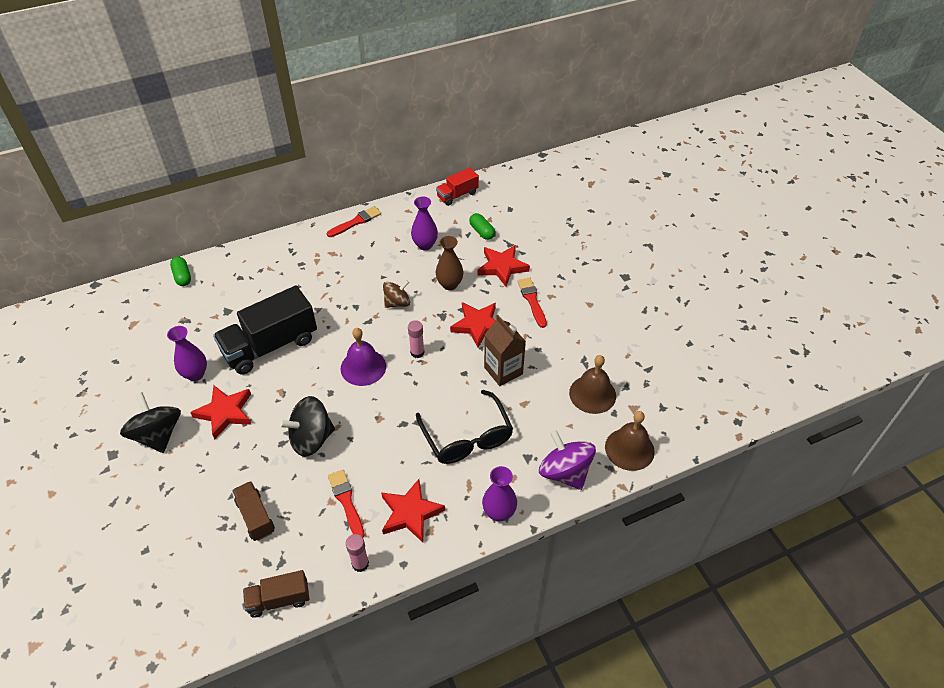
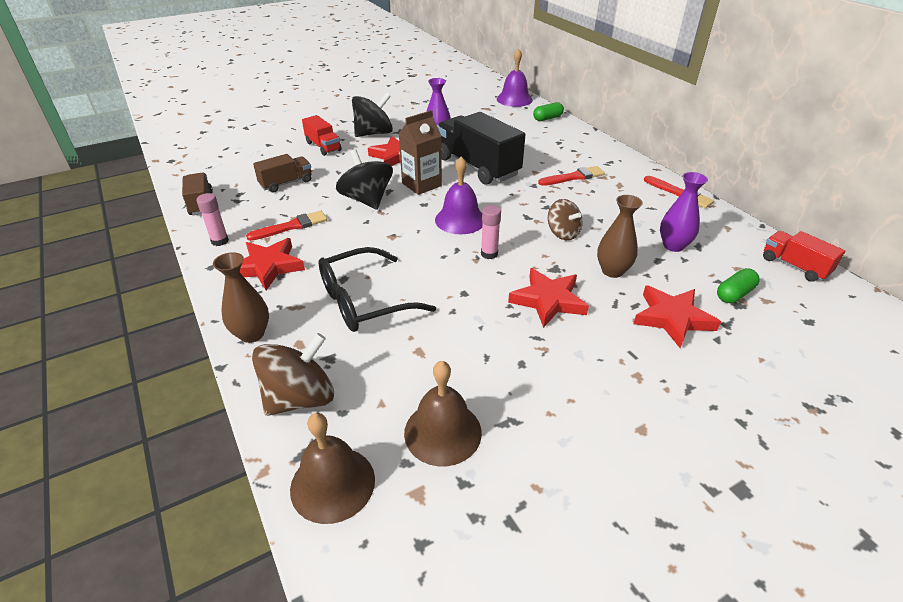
camera: 85 degrees right, 10 degrees down
(119, 296) = (514, 99): none -> purple bell
(175, 486) = (323, 146): none -> red truck
(499, 512) = (252, 334): purple vase -> brown vase
(503, 370) = (473, 328): brown carton -> brown carton (421, 184)
(532, 300) = (618, 353): red brush -> red brush (574, 177)
(565, 472) = (300, 398): purple spinning top -> brown spinning top

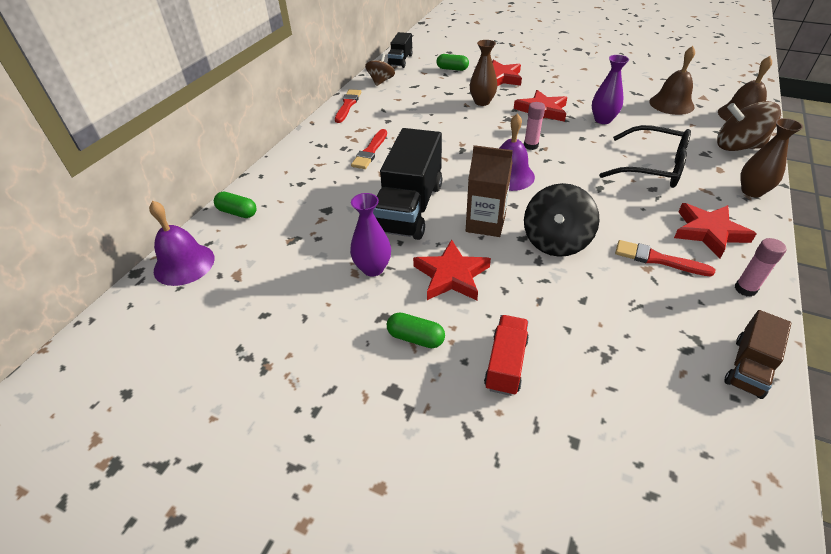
camera: 125 degrees left, 5 degrees up
(286, 183) = (616, 325): brown truck -> none
(374, 133) = (415, 338): black spinning top -> green capsule
(563, 233) = (464, 129): brown spinning top -> brown spinning top (381, 81)
(574, 177) = (370, 151): red brush -> red brush turned 105 degrees counterclockwise
(673, 246) = (425, 92): purple vase -> purple vase (602, 120)
(794, 266) = (400, 60): red truck -> black truck

